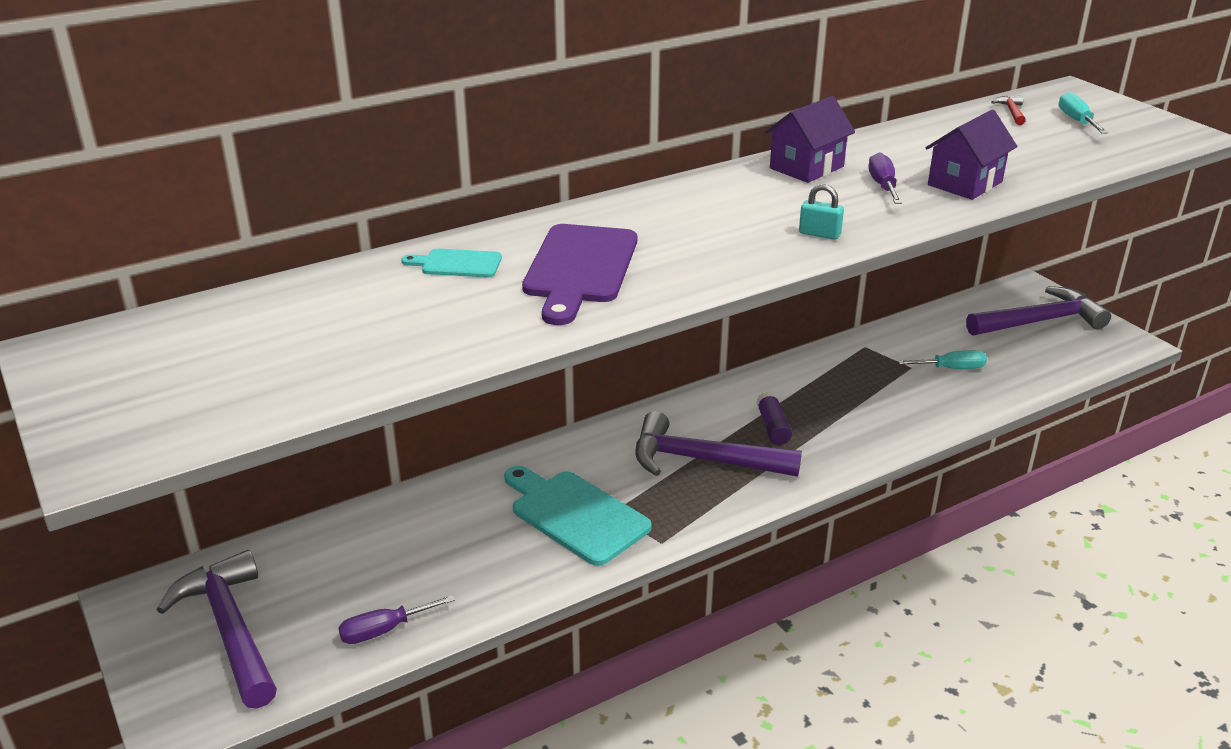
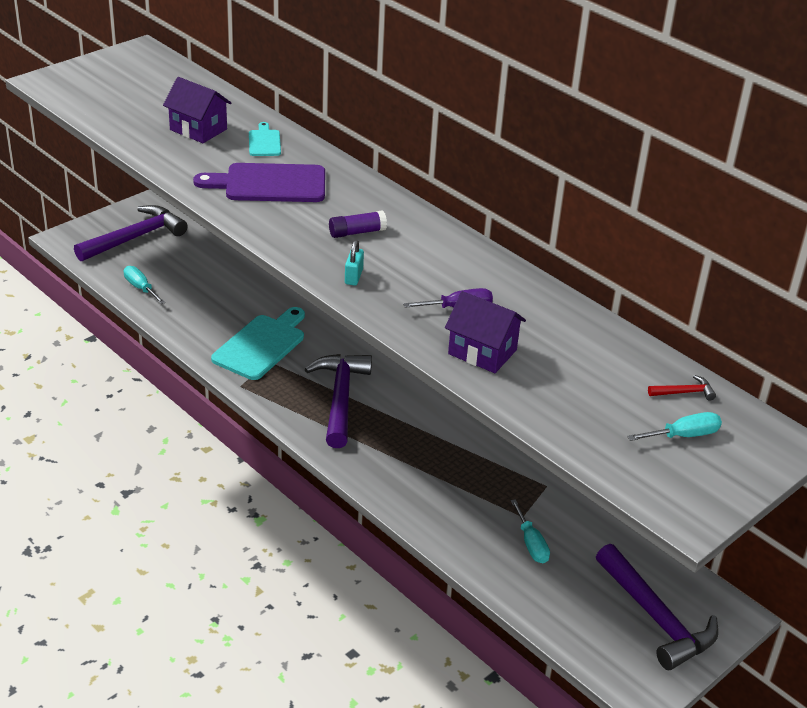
camera: 75 degrees right, 5 degrees up
(384, 630) = (140, 288): purple screwdriver -> turquoise screwdriver
(773, 427) = (396, 432): purple glue stick -> purple glue stick (357, 232)
(806, 167) = (480, 270): purple house -> purple house (198, 129)

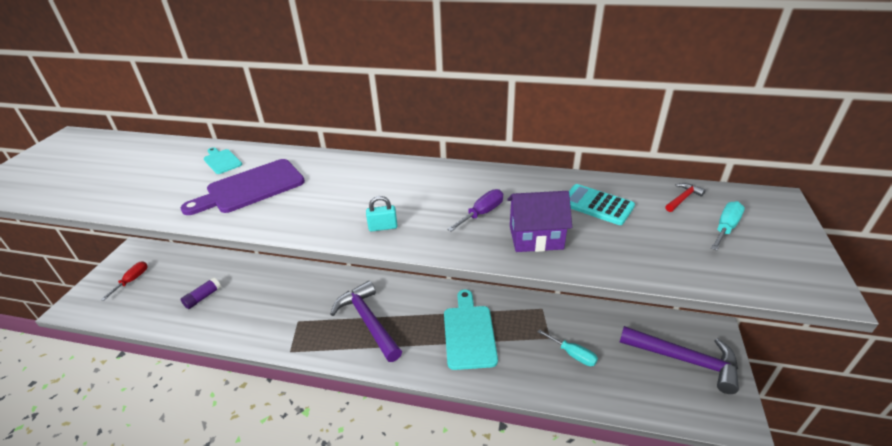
camera: 30 degrees left, 0 degrees up
(135, 238) = (132, 280): purple hammer -> red screwdriver
(140, 288) = (159, 315): turquoise screwdriver -> none
(198, 129) = (158, 172): purple house -> none
(261, 345) = (283, 312): turquoise cutting board -> turquoise cutting board (469, 333)
(353, 277) = (383, 227): turquoise padlock -> turquoise padlock turned 75 degrees counterclockwise
(357, 232) = (352, 193): purple glue stick -> purple glue stick (203, 297)
(583, 354) = (597, 205): none -> turquoise calculator

